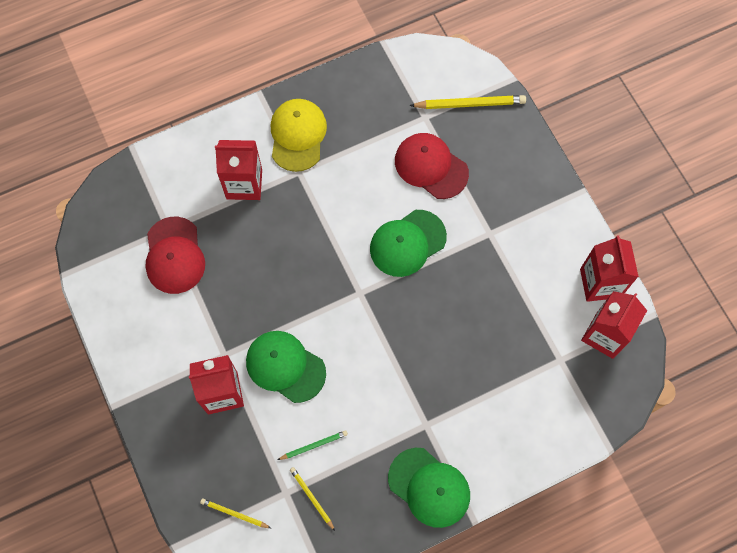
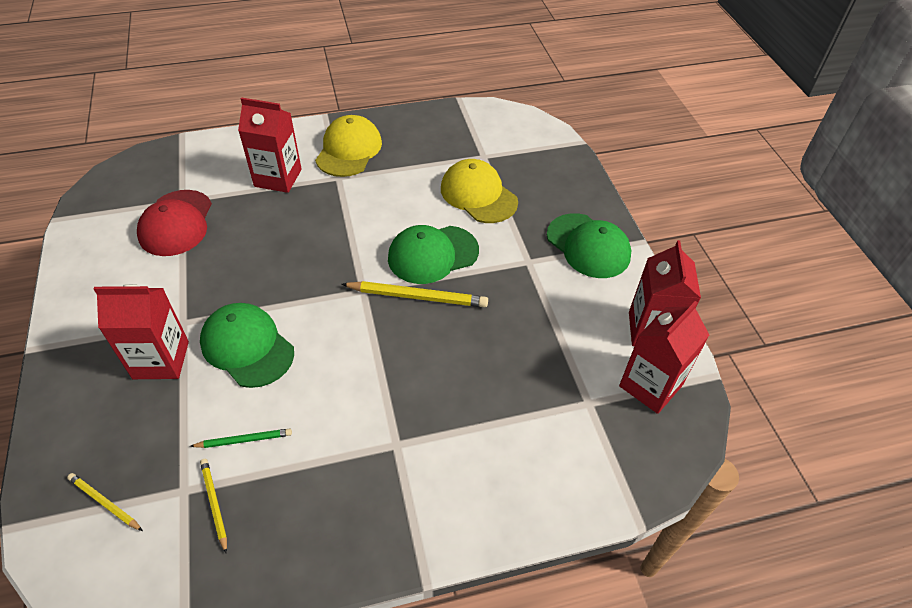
camera: 10 degrees right, 20 degrees down
(429, 487) = (376, 523): green cap -> green cap (588, 246)
(431, 167) = (478, 195): red cap -> yellow cap
(470, 104) = (533, 153): yellow pencil -> yellow pencil (417, 297)

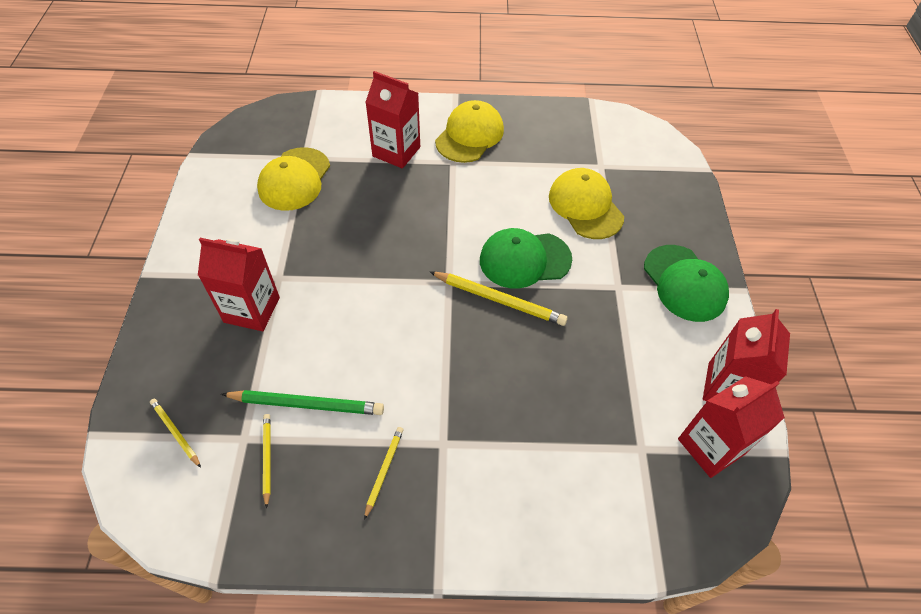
camera: 15 degrees right, 5 degrees up
(176, 223) = (294, 179): red cap -> yellow cap
(244, 440) = (306, 404): green pencil -> green pencil, size x1.76
(247, 347) = (330, 314): green cap -> none
(342, 485) = (384, 471): none -> yellow pencil

